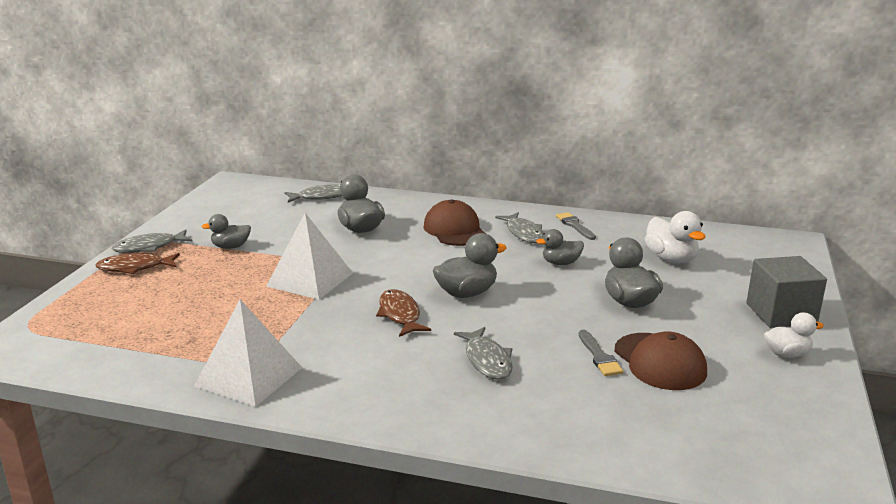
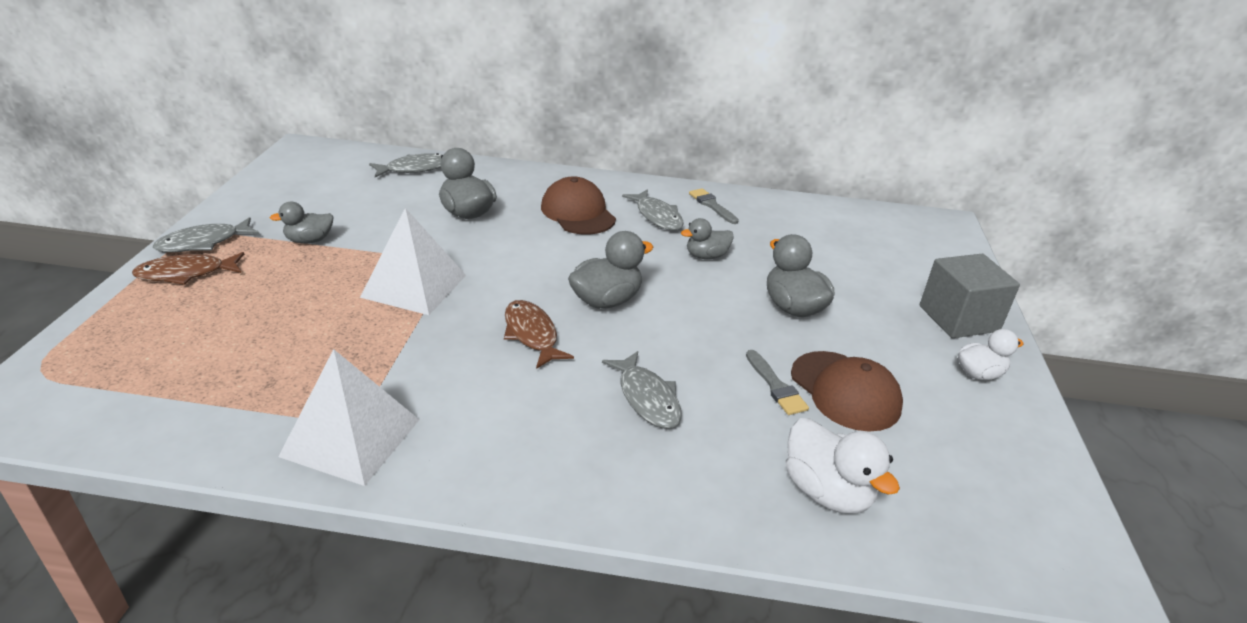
camera: 10 degrees left, 10 degrees up
(671, 259) = (825, 248): white duck -> white duck (827, 492)

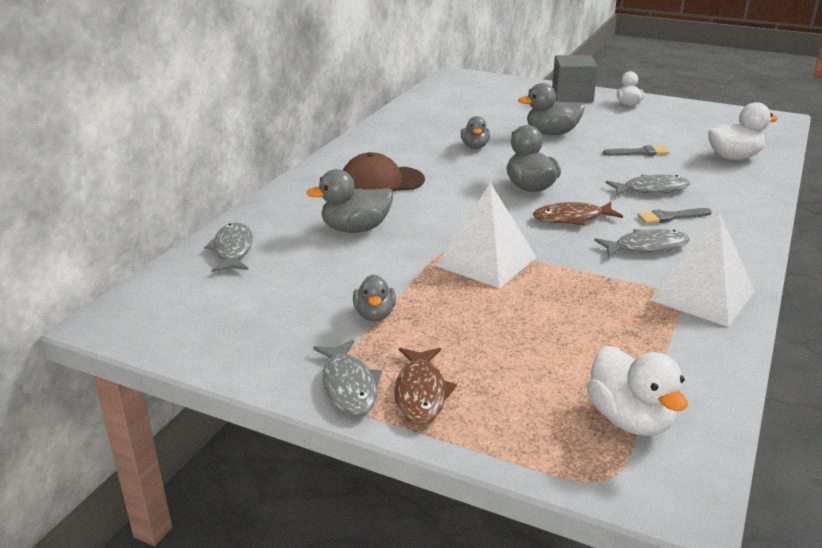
camera: 70 degrees left, 5 degrees down
(118, 382) = (630, 419): none -> white duck
(657, 216) = (404, 153): grey fish -> grey fish (646, 247)
(712, 205) = (395, 133): grey brush -> grey brush (670, 217)
(845, 391) = (644, 137): brown cap -> none

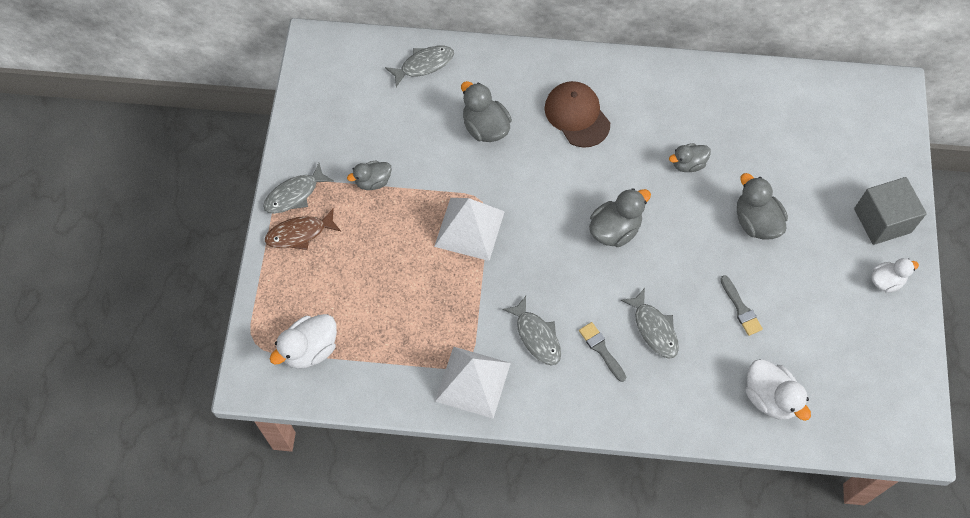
camera: 70 degrees right, 35 degrees up
(572, 218) = (566, 274): brown fish -> none

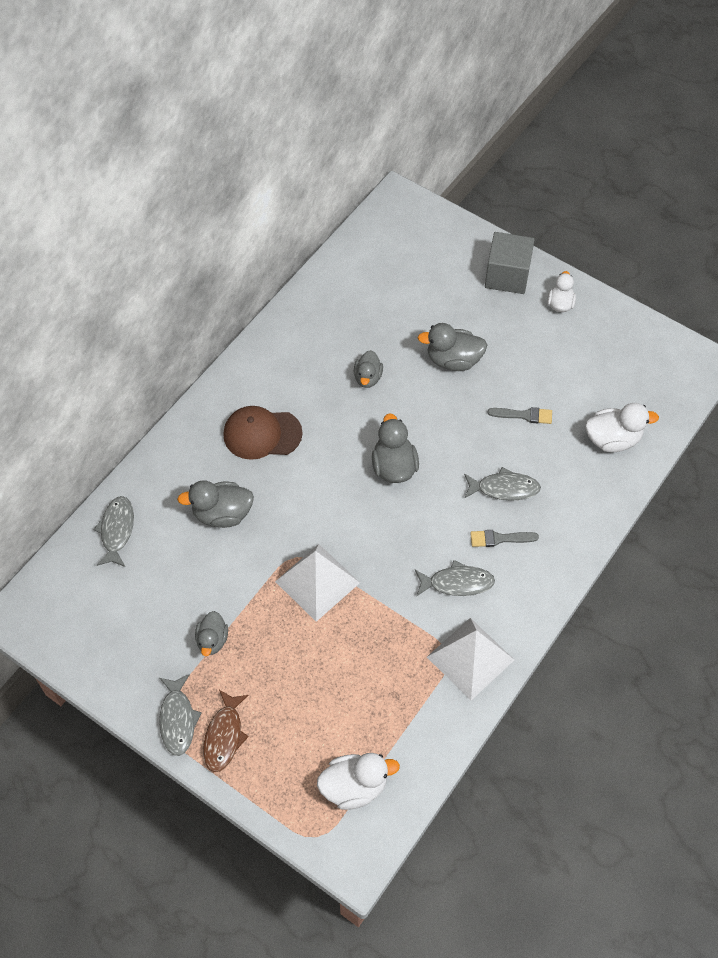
camera: 60 degrees left, 5 degrees down
(310, 349) = (354, 786): white duck -> white duck turned 90 degrees counterclockwise

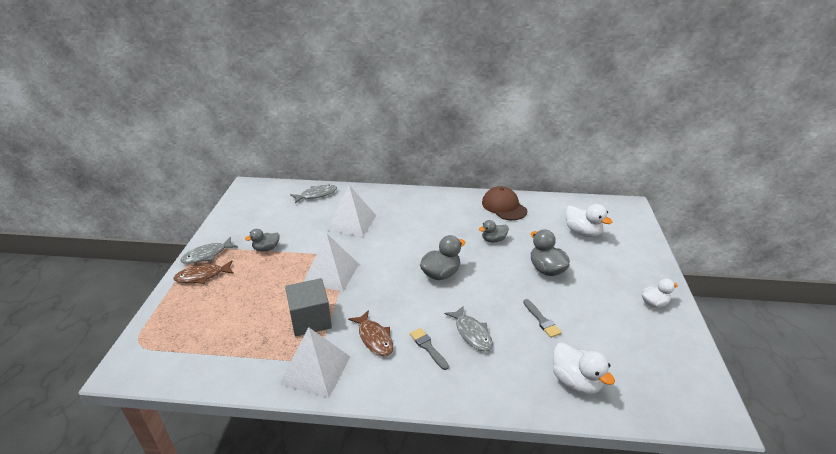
camera: 60 degrees right, 25 degrees down
(222, 514) = (352, 222): grey duck -> white pyramid
(262, 434) = (416, 217): brown cap -> brown cap (504, 206)
(354, 786) = (183, 347): white duck -> white duck (582, 232)
(457, 583) = (374, 338): grey fish -> brown fish
(507, 275) = (640, 269): grey cube -> grey cube (310, 320)

